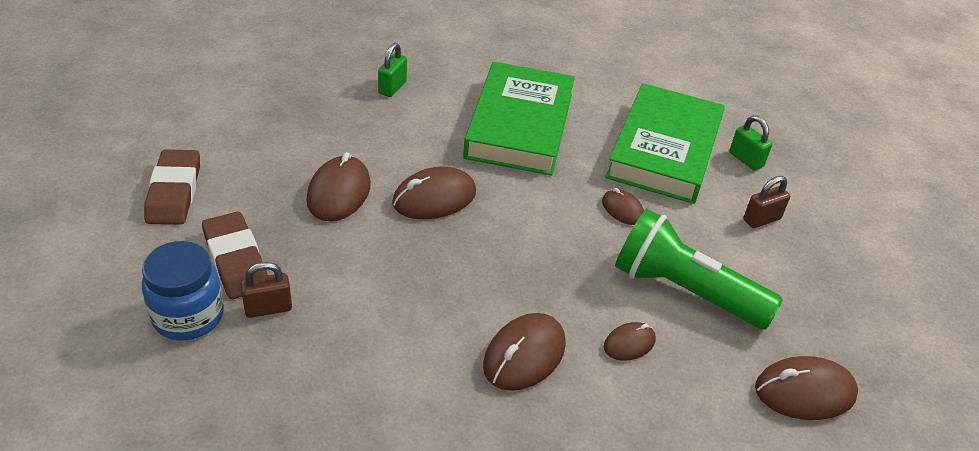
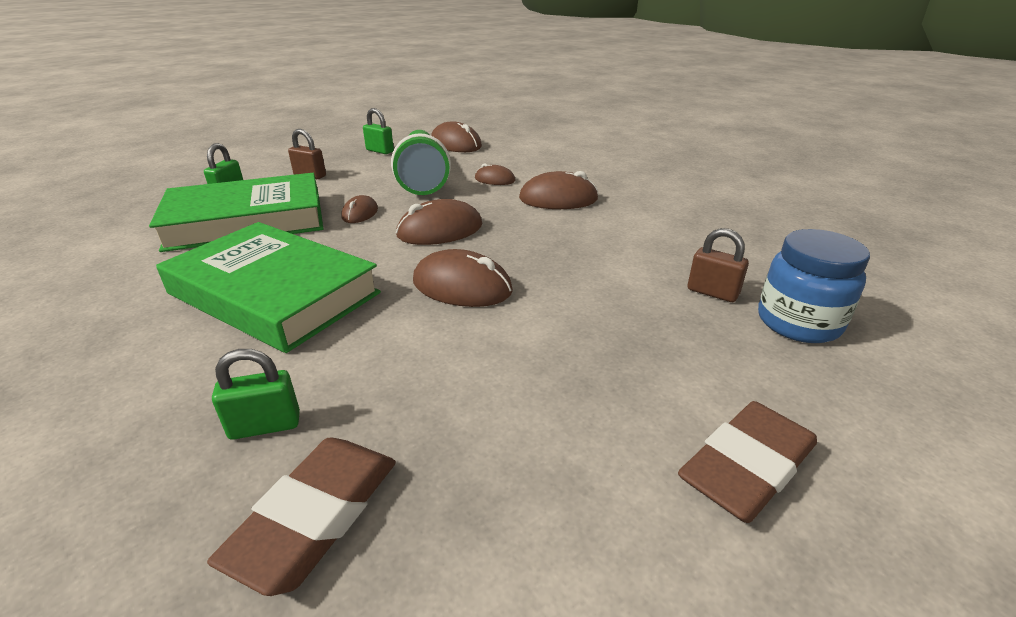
camera: 125 degrees left, 10 degrees down
(236, 260) = (715, 340): brown eraser -> brown eraser (316, 516)
(339, 192) = (537, 340): brown mouse -> brown mouse (440, 230)
(519, 125) = (274, 293): green book -> green book turned 60 degrees clockwise
(821, 305) = (380, 151): none -> green padlock

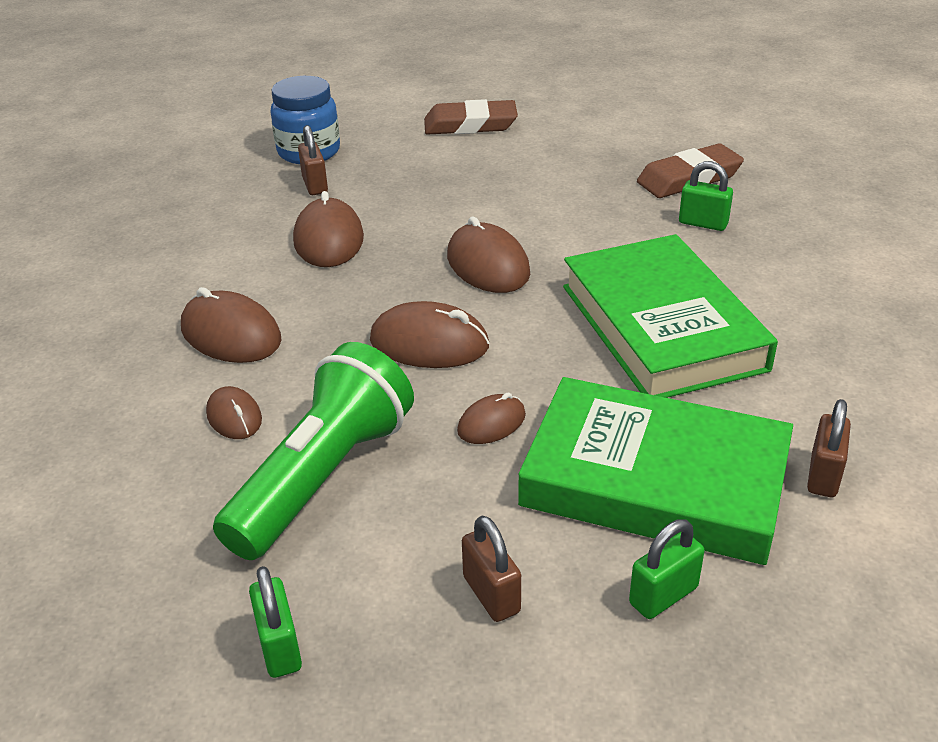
camera: 140 degrees left, 5 degrees up
(133, 251) = (823, 475): none -> brown padlock
(456, 144) = (114, 590): brown mouse -> brown mouse (328, 239)

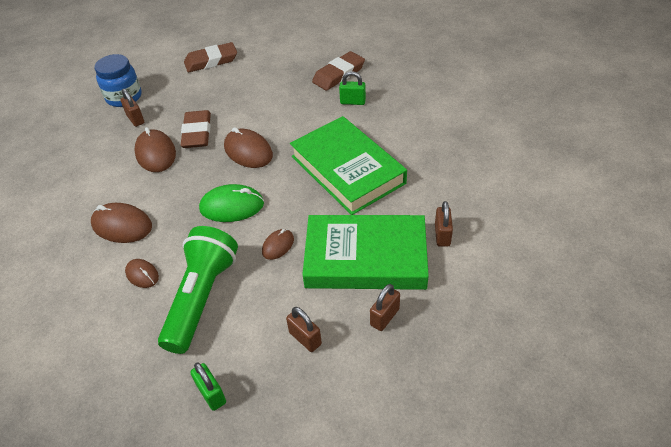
camera: 15 degrees left, 10 degrees up
(409, 222) = (197, 133): none -> brown eraser
(429, 343) = (232, 206): brown mouse -> green mouse
(663, 595) = (384, 317): green padlock -> brown padlock

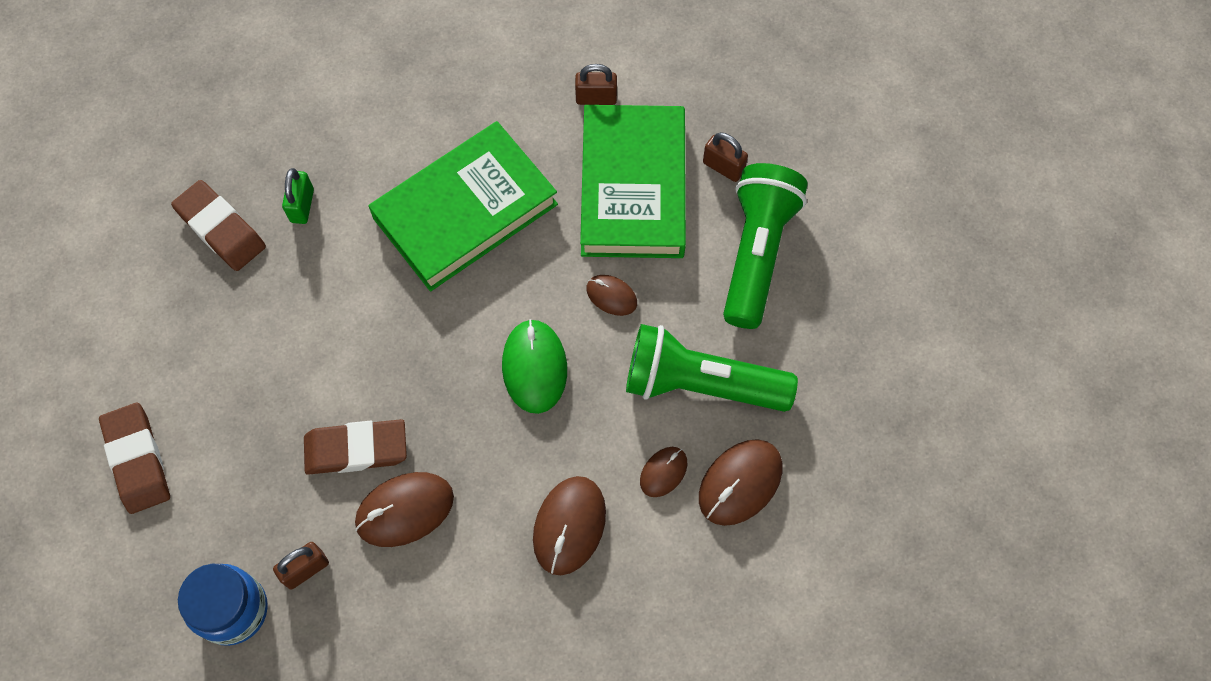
camera: 95 degrees left, 20 degrees up
(211, 394) = (836, 349): green padlock -> none
(248, 151) = (412, 358): brown mouse -> brown mouse (740, 483)
(305, 338) = (757, 253): brown padlock -> green flashlight

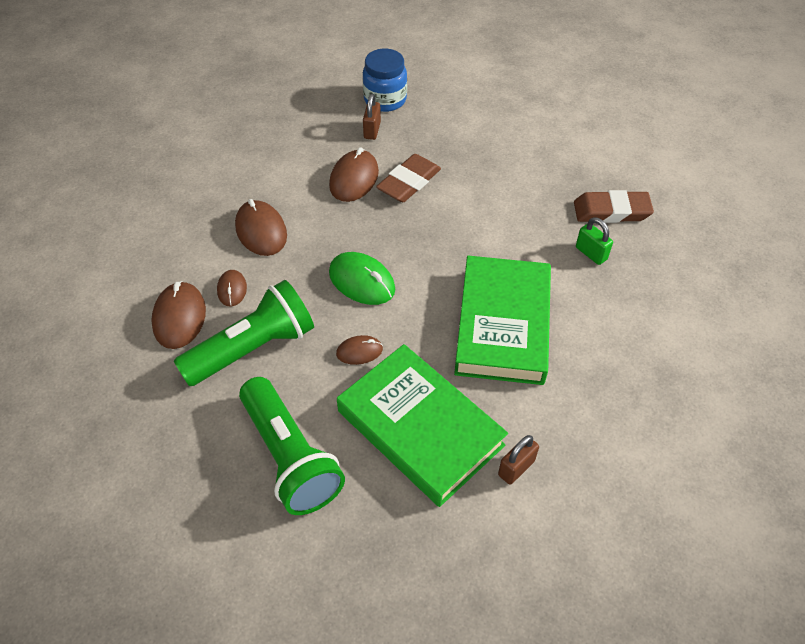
camera: 135 degrees right, 15 degrees down
(137, 460) = (500, 110): brown eraser -> none
(723, 167) = (373, 498): brown padlock -> none

